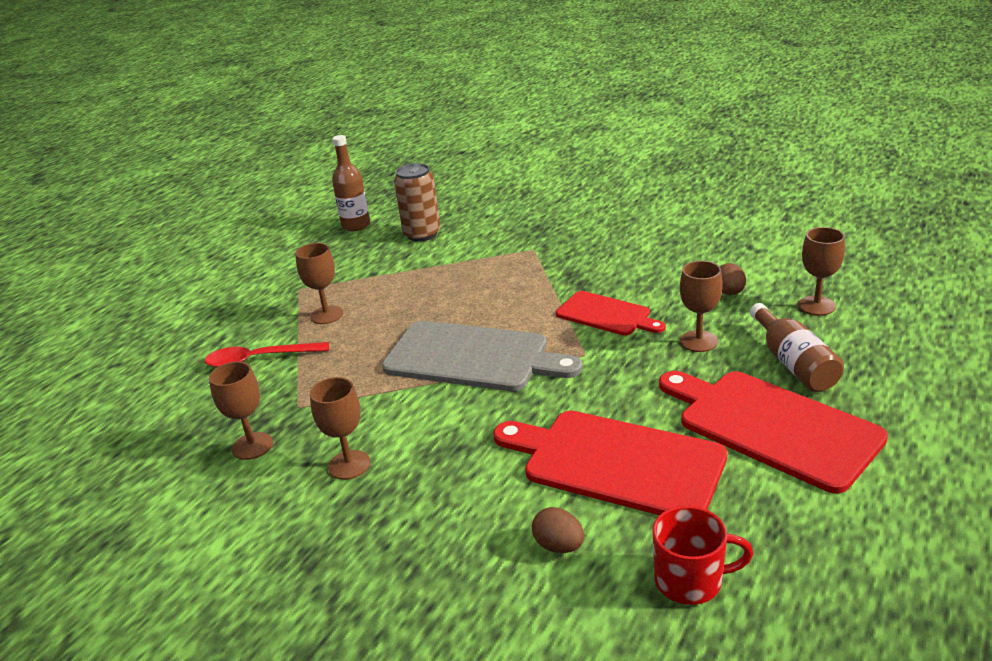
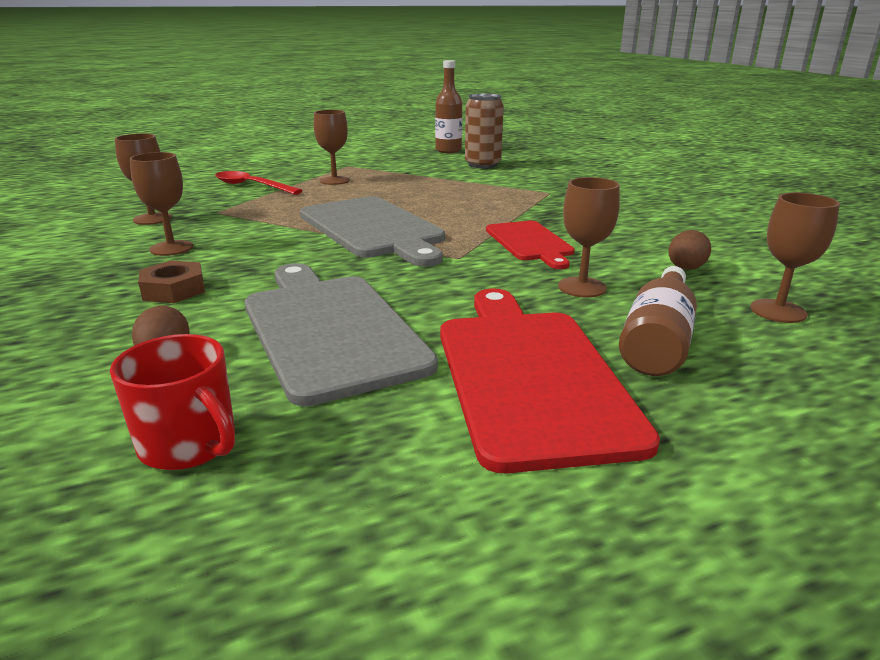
camera: 35 degrees right, 5 degrees down
(445, 498) = (174, 290): none -> brown nut
(616, 462) = (330, 329): red cutting board -> grey cutting board

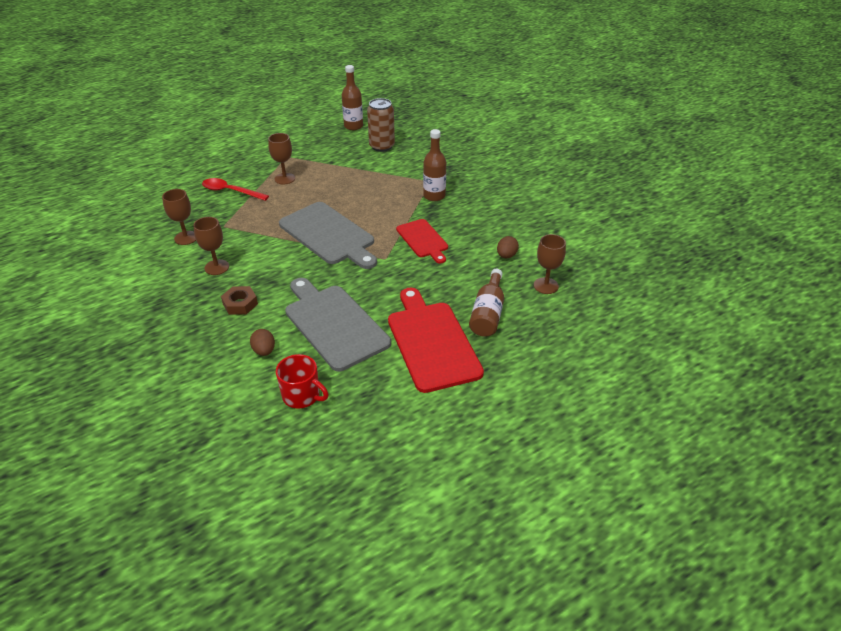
camera: 10 degrees left, 15 degrees up
(554, 204) = (434, 196): none -> brown bottle
(582, 287) = (453, 278): brown goblet -> none

